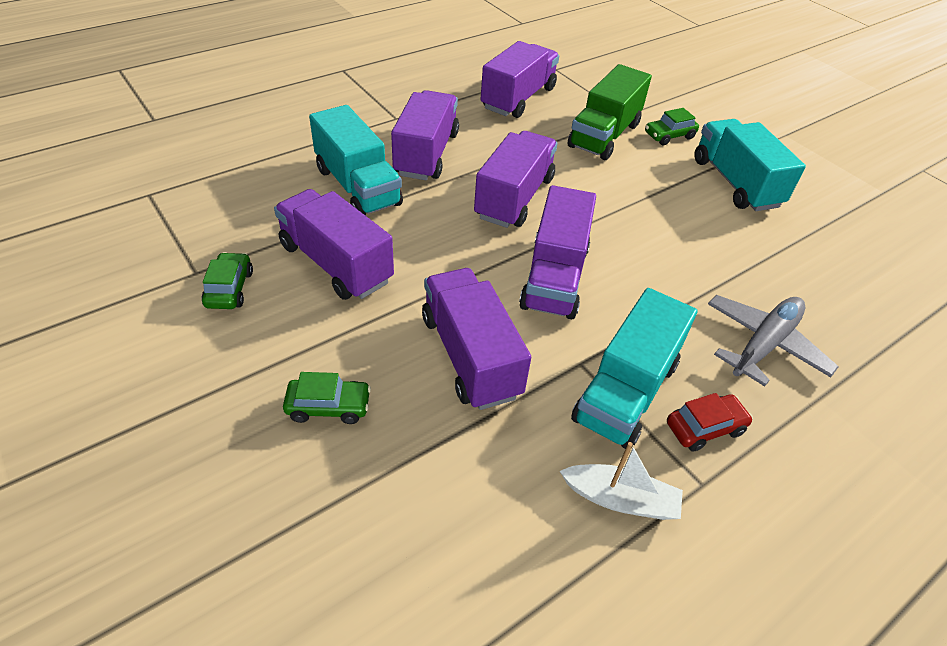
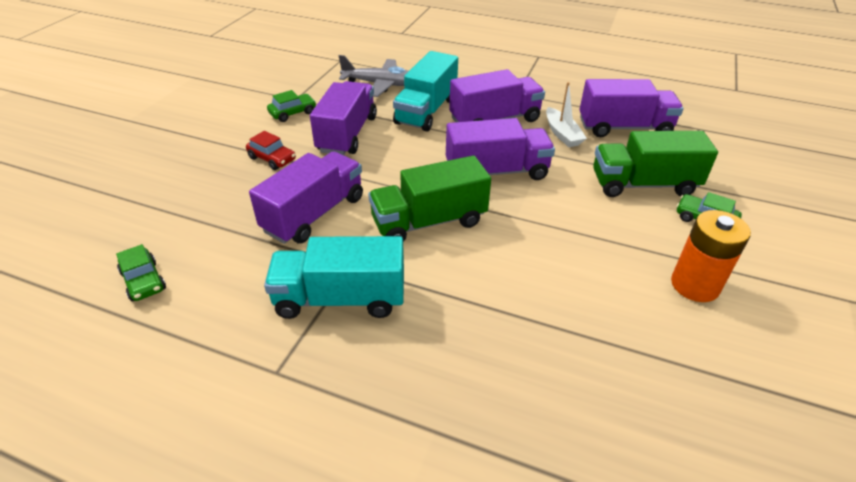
camera: 60 degrees right, 5 degrees down
(328, 407) = (231, 180): green car -> green car (143, 281)
(554, 277) = (429, 222): purple truck -> green truck
(620, 499) = (235, 329): white boat -> white boat (562, 134)
(705, 428) = (336, 356): red car -> red car (272, 159)
(735, 183) = (695, 285): turquoise truck -> orange battery
(764, 344) = (471, 370): grey plane -> grey plane (381, 84)

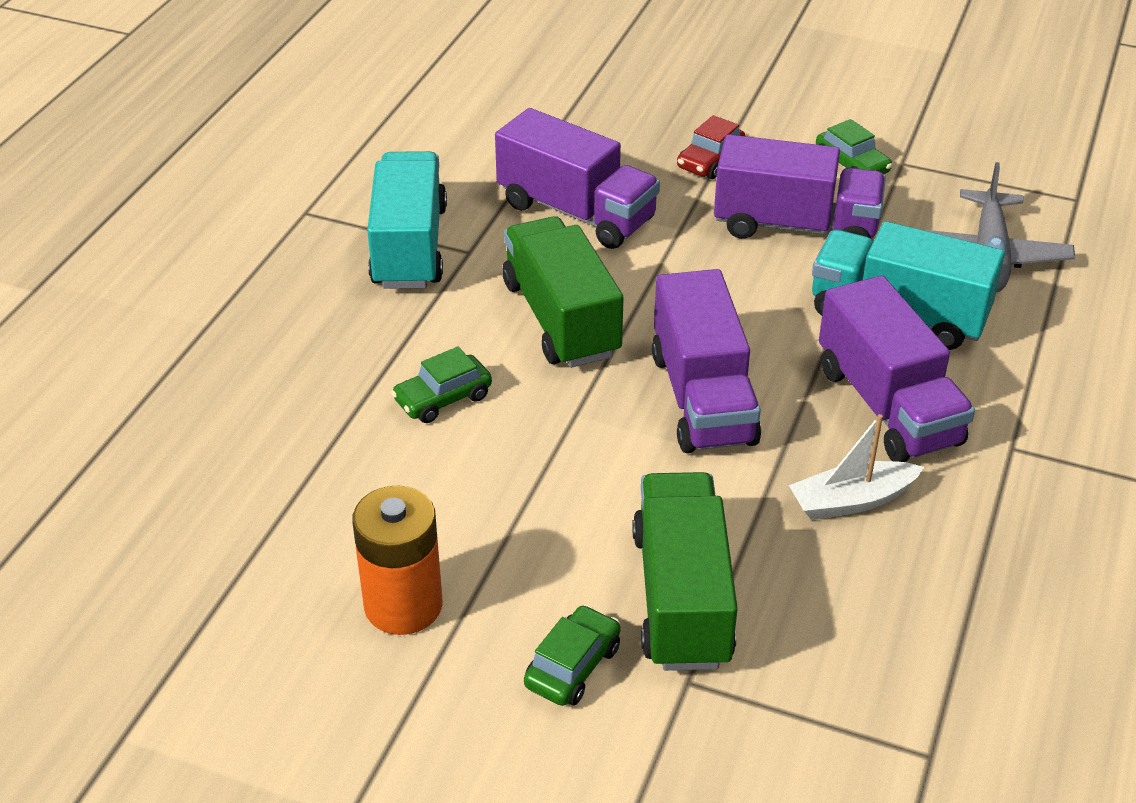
camera: 90 degrees right, 0 degrees up
(143, 281) = (451, 105): green car -> green car (443, 398)
(624, 128) = (900, 609): purple truck -> none

